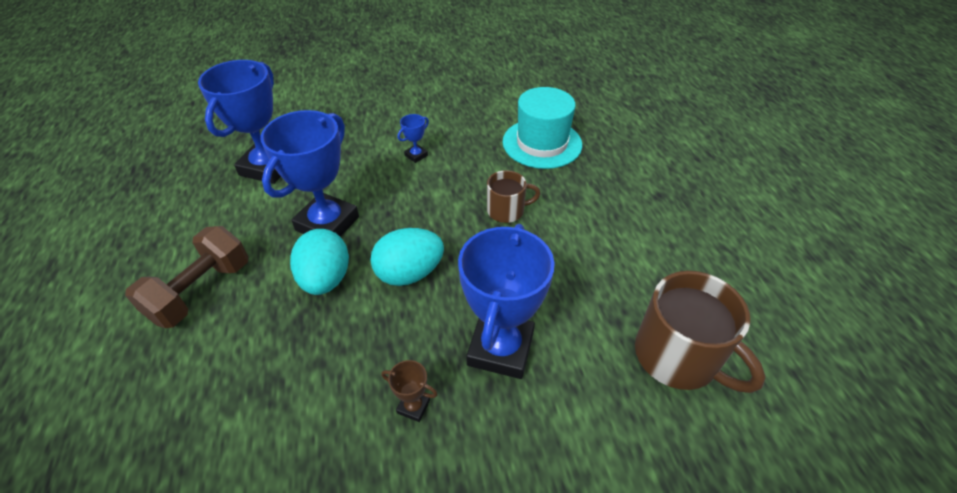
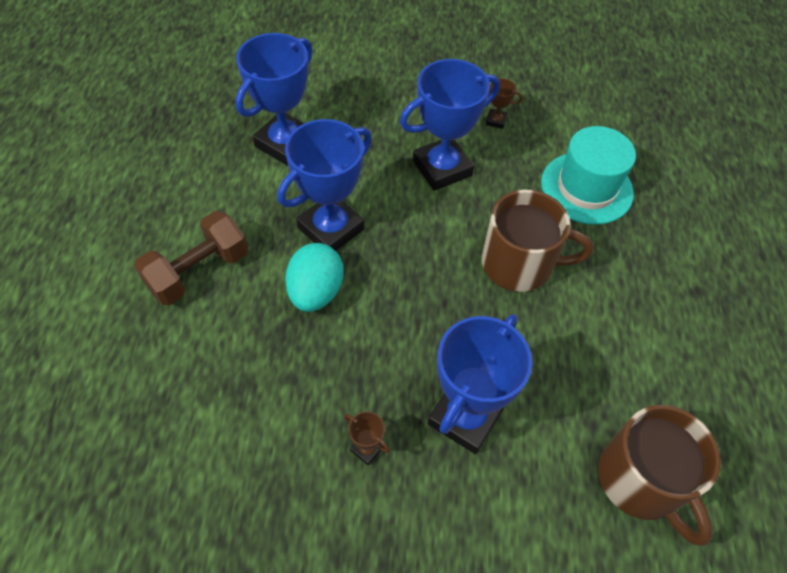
camera: 15 degrees right, 10 degrees up
(409, 273) = (398, 309): turquoise egg -> none
(416, 155) = (442, 168): blue trophy -> blue trophy, size x2.39
(451, 113) = (496, 121): none -> brown trophy
(507, 210) = (519, 264): brown mug -> brown mug, size x1.75

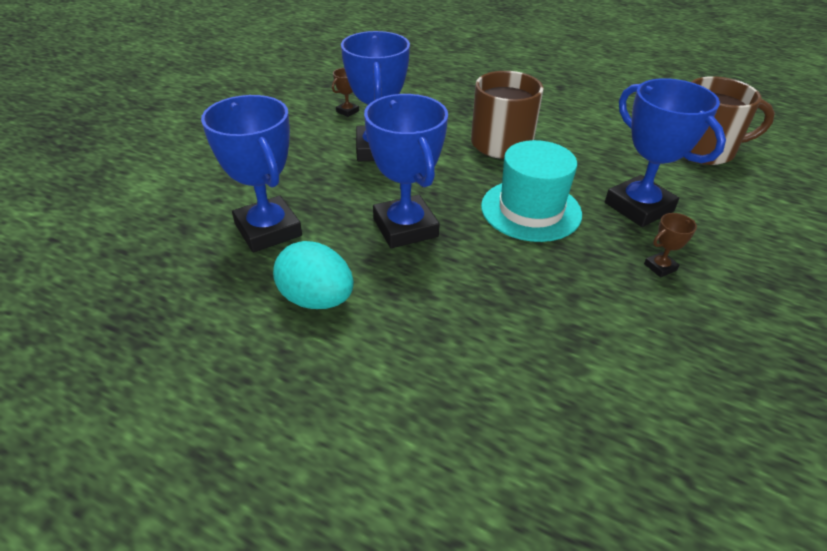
camera: 65 degrees left, 15 degrees down
(198, 271) = (404, 338): brown dumbbell -> none
(315, 292) = (477, 256): turquoise egg -> turquoise egg (316, 299)
(586, 188) = (447, 96): turquoise hat -> turquoise hat (531, 210)

